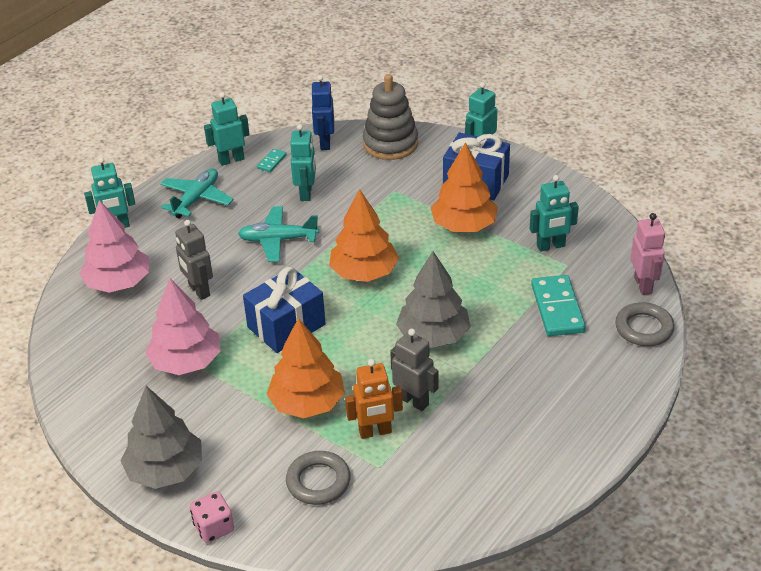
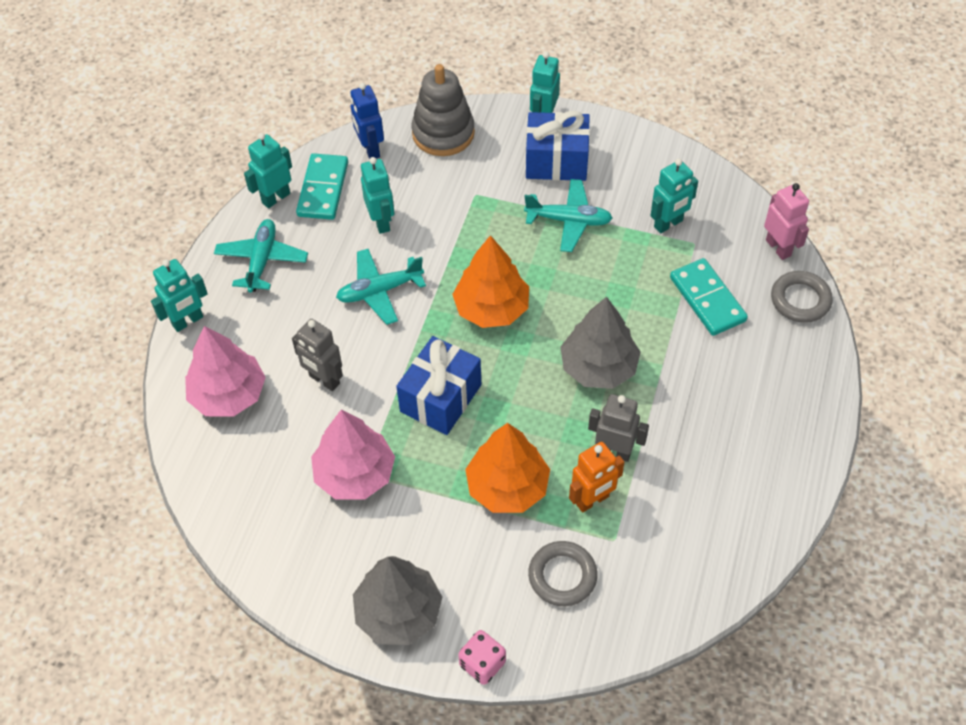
camera: 20 degrees left, 15 degrees up
(271, 162) = (323, 189): turquoise domino -> turquoise domino, size x2.09
(464, 225) = (569, 221): orange tree -> turquoise plane

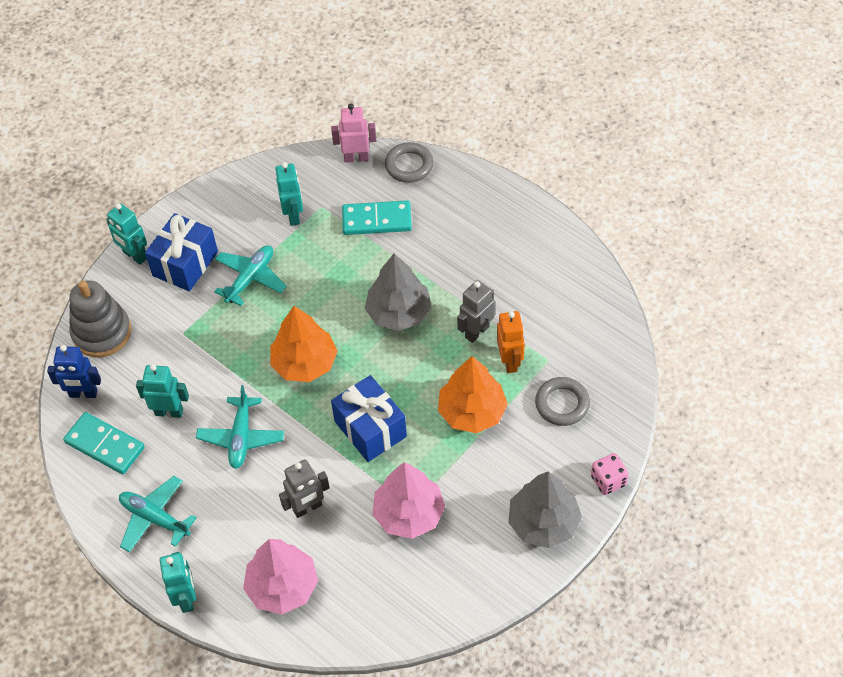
camera: 65 degrees left, 0 degrees up
(275, 198) = (90, 486): turquoise robot -> none

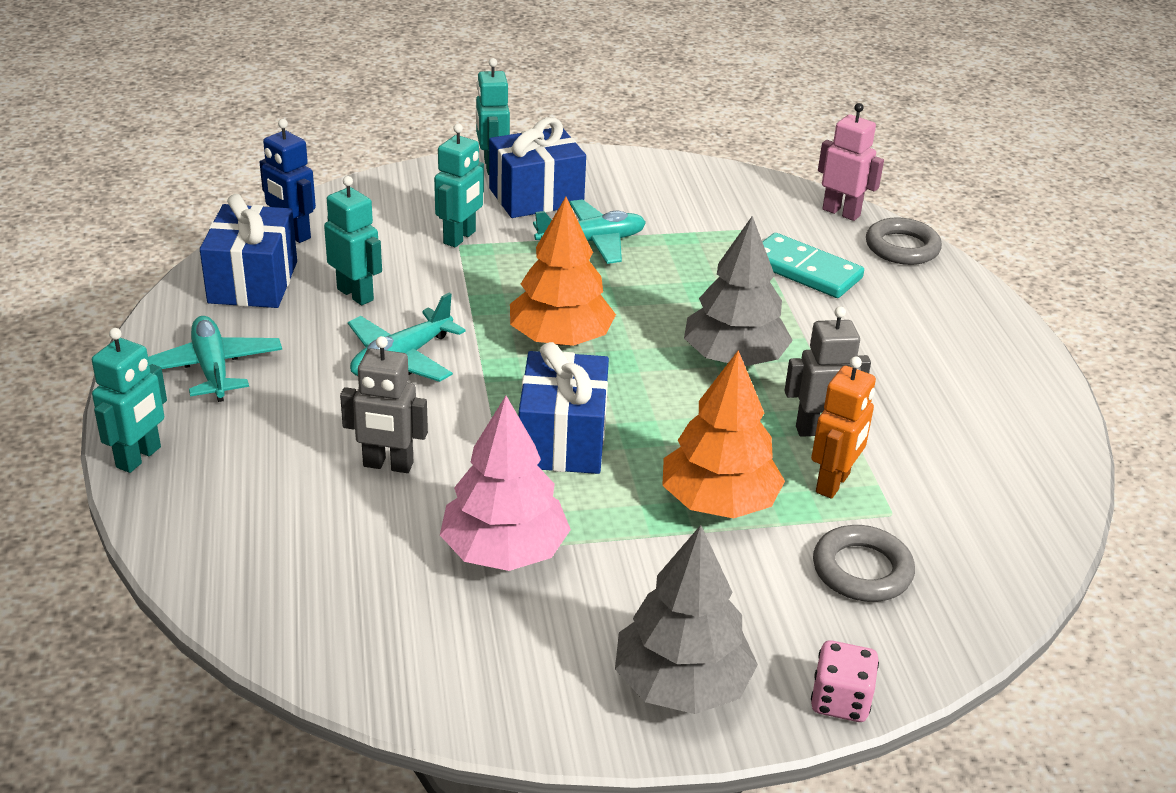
camera: 35 degrees right, 20 degrees down
(102, 333) = (378, 201): grey stacking toy -> none
(104, 445) = (253, 282): turquoise domino -> blue gift
(282, 586) = (255, 519): pink tree -> none
(293, 215) = (707, 220): turquoise robot -> turquoise robot (460, 237)

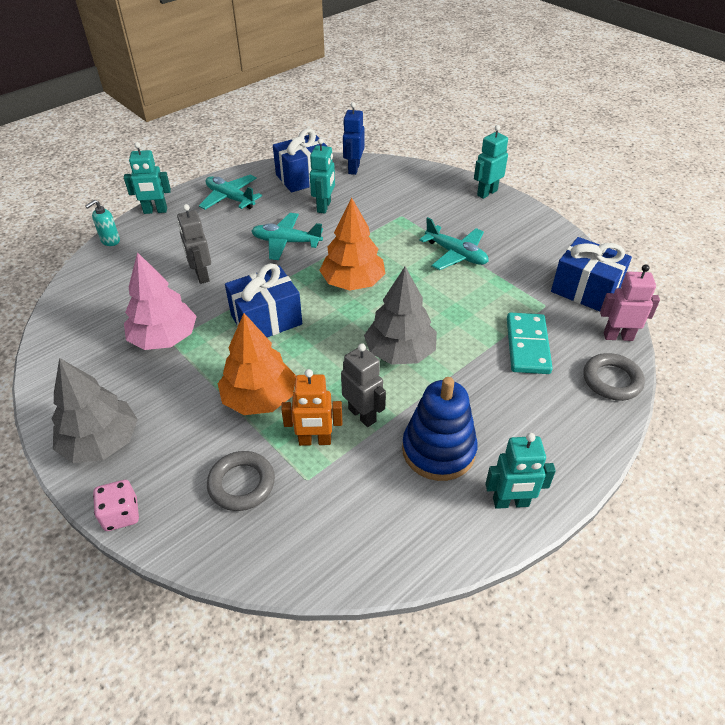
camera: 60 degrees right, 10 degrees up
(164, 536) = (110, 241): none -> turquoise soap dispenser
(212, 368) = (230, 198): turquoise plane -> turquoise plane turned 90 degrees counterclockwise
(460, 237) = (407, 213): turquoise robot -> turquoise robot (510, 502)
(536, 197) = (476, 218): blue gift -> blue gift (585, 290)
(841, 212) = (618, 336): pink robot -> pink robot turned 90 degrees counterclockwise
(917, 399) = (438, 450): none -> blue stacking toy

